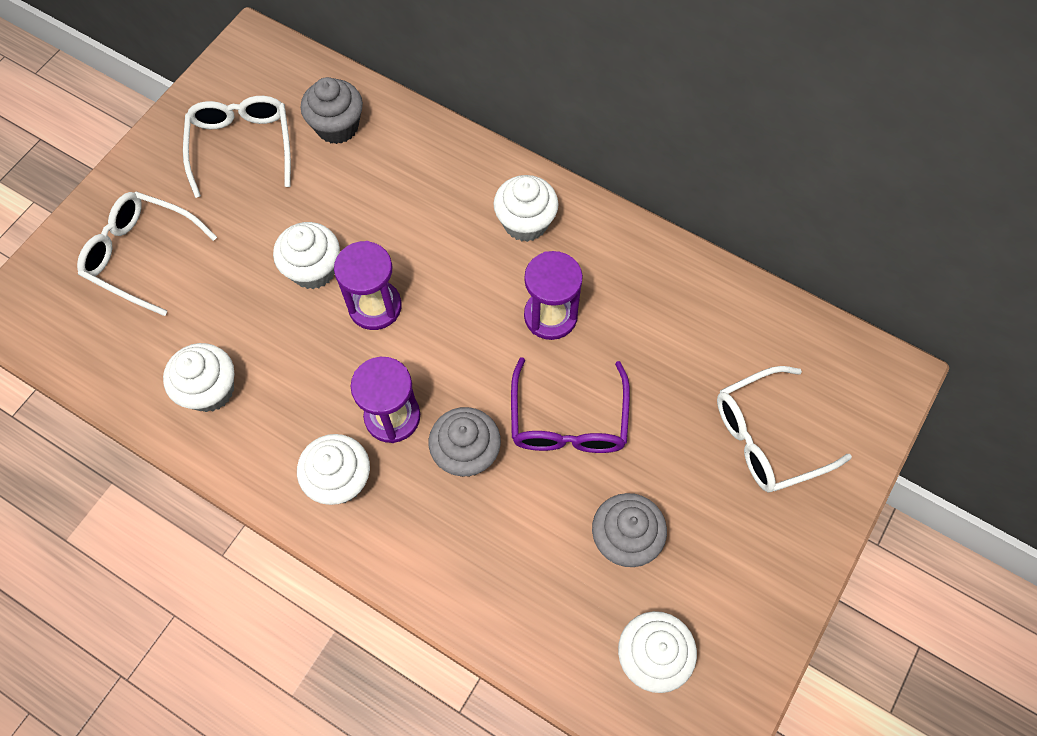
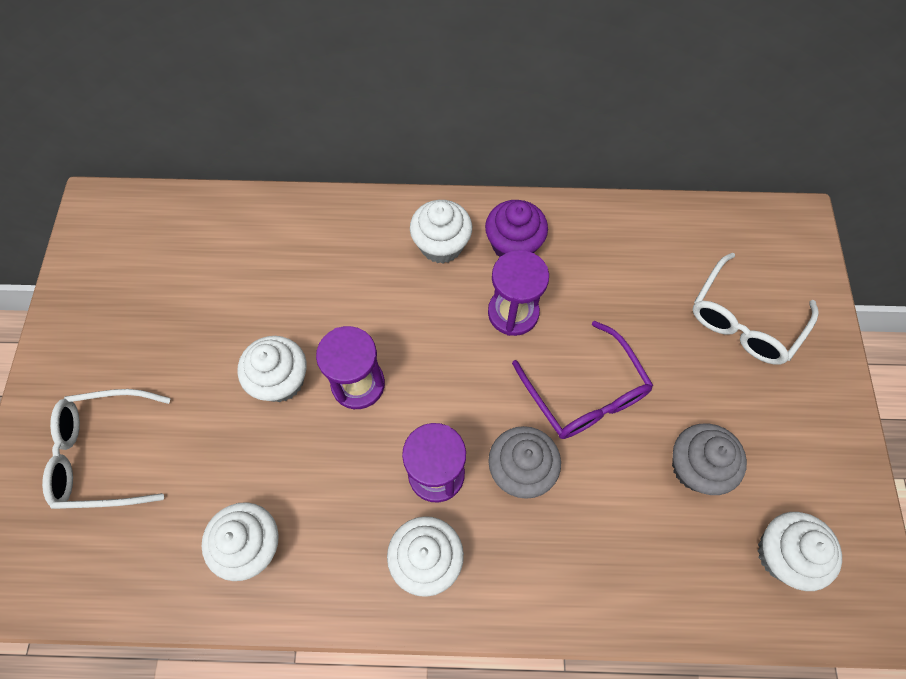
camera: 30 degrees left, 0 degrees up
(242, 146) = (143, 303): white glasses -> none
(337, 126) = (223, 243): grey cupcake -> none
(592, 256) = (513, 245): none -> purple cupcake

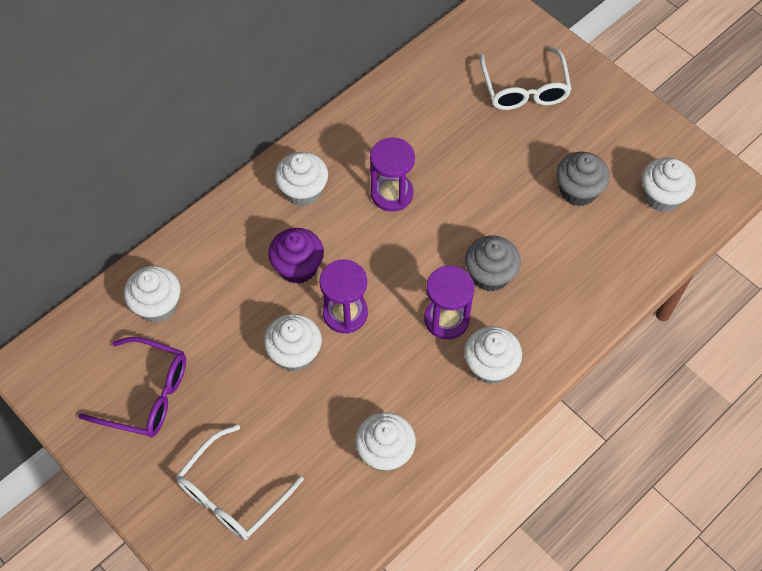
camera: 45 degrees left, 5 degrees down
(229, 241) = (157, 305): none -> white cupcake
(513, 245) = (348, 154): purple cupcake -> purple cupcake (298, 267)
(585, 393) = (481, 203): purple glasses -> purple glasses (146, 394)

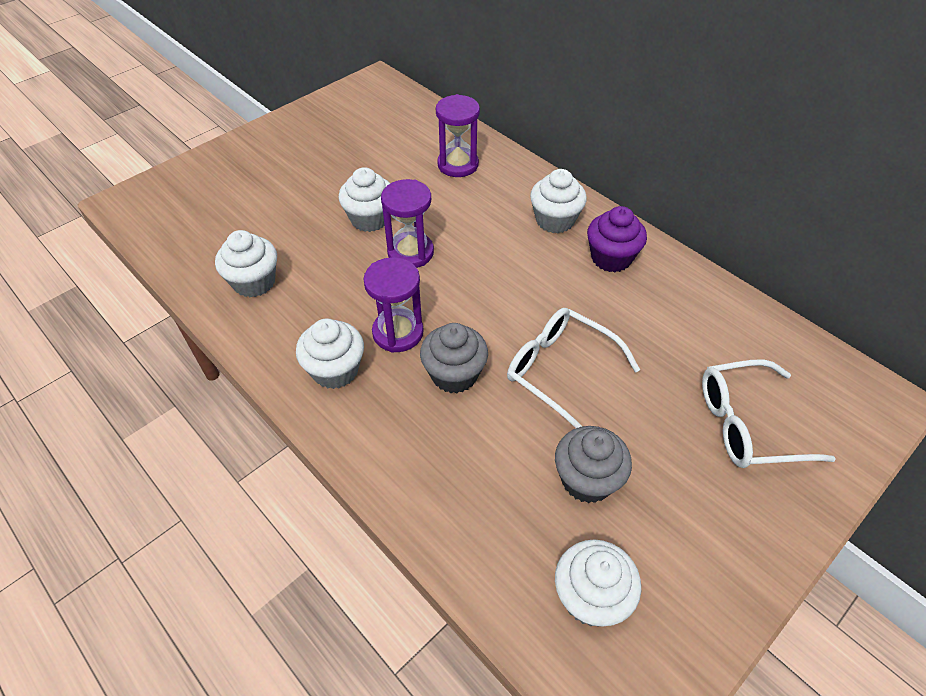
camera: 90 degrees right, 10 degrees down
(146, 394) = (342, 136): purple glasses -> none
(157, 305) = (426, 137): white cupcake -> none
(232, 493) = (241, 186): white glasses -> white glasses (560, 371)
(298, 267) = (464, 219): purple cupcake -> purple cupcake (611, 258)
(391, 194) = (559, 288): purple hourglass -> purple hourglass (458, 165)

